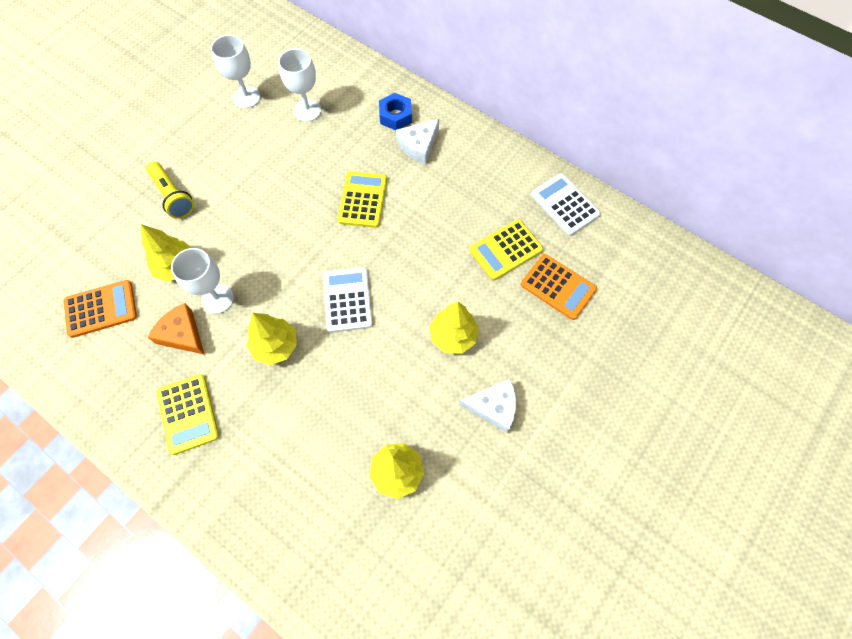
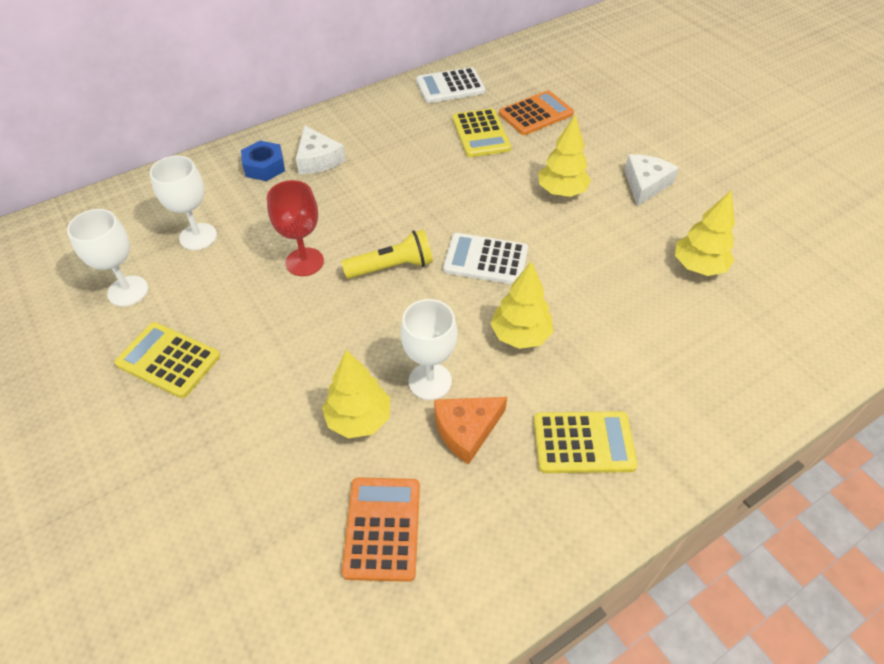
camera: 70 degrees left, 15 degrees down
(173, 196) = (238, 404): yellow flashlight -> yellow flashlight (392, 267)
(304, 182) = (304, 262): none -> red goblet
(363, 200) = (361, 218): yellow calculator -> yellow calculator (168, 360)

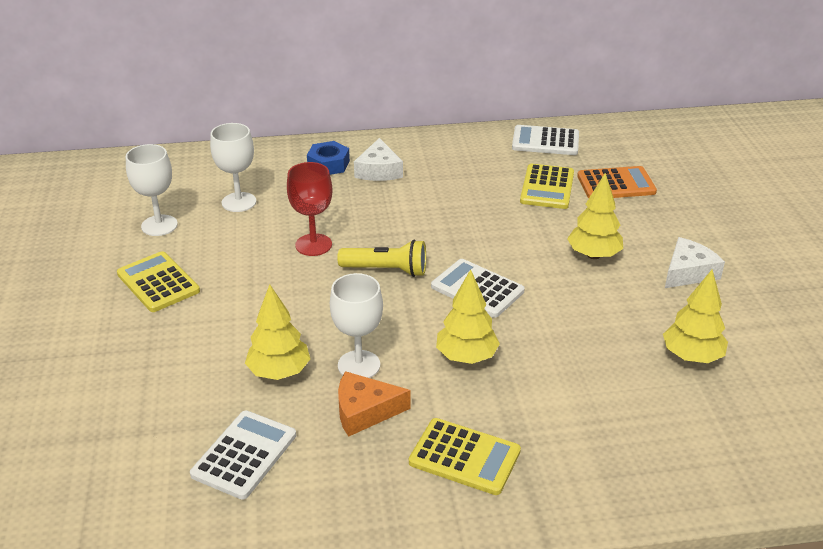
camera: 25 degrees right, 15 degrees down
(382, 528) = (244, 455): orange calculator -> white calculator

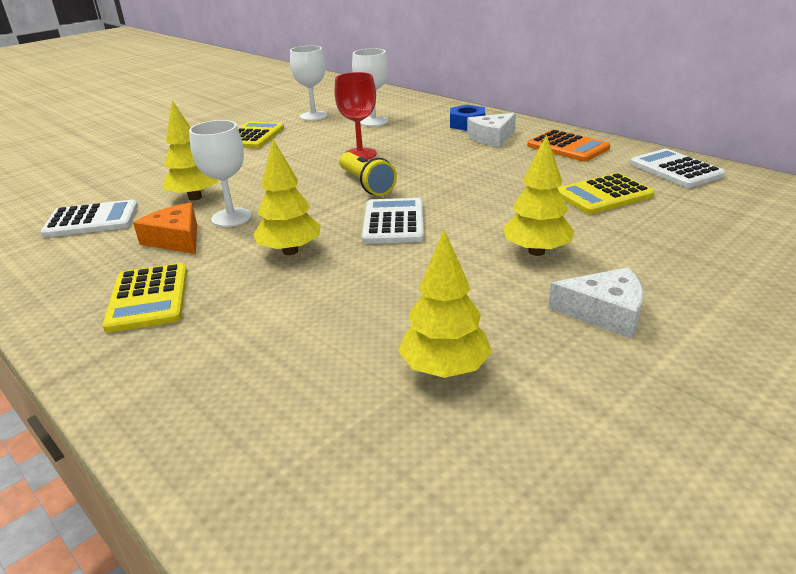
camera: 55 degrees right, 5 degrees down
(616, 184) = (682, 220): orange calculator -> orange calculator (567, 147)

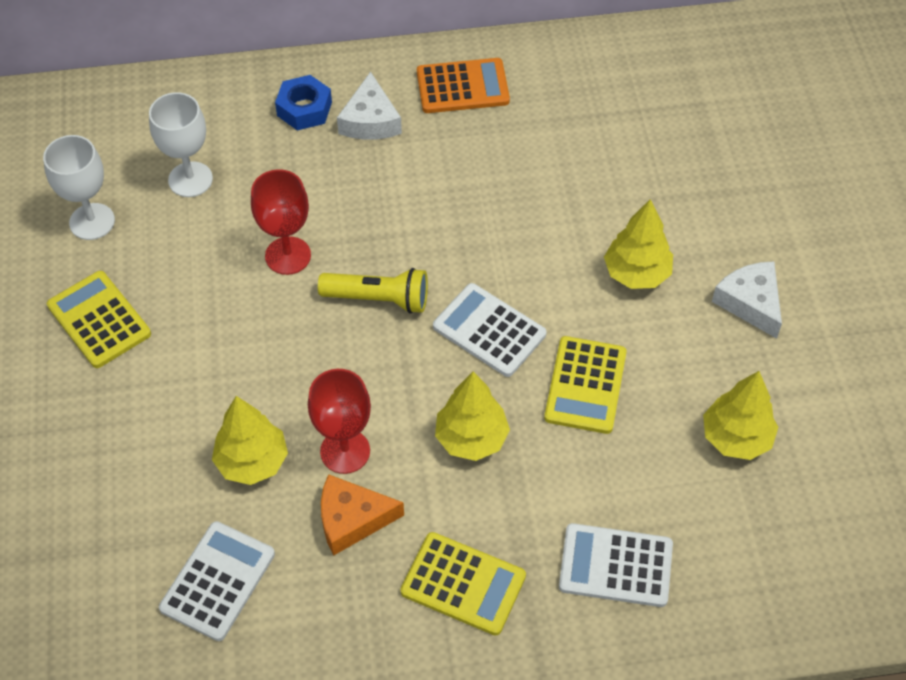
camera: 55 degrees left, 25 degrees up
(231, 217) = (345, 451): white goblet -> red goblet
(603, 195) = (588, 152): yellow calculator -> yellow calculator (585, 385)
(605, 312) = (750, 302): white cheese -> white cheese turned 75 degrees counterclockwise
(675, 169) = (592, 64): white calculator -> white calculator (615, 565)

